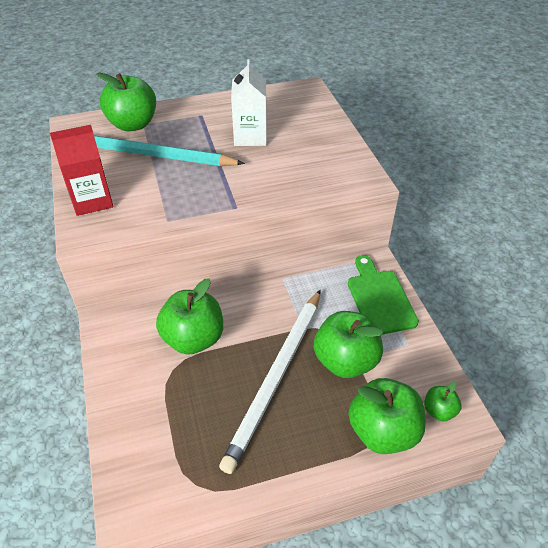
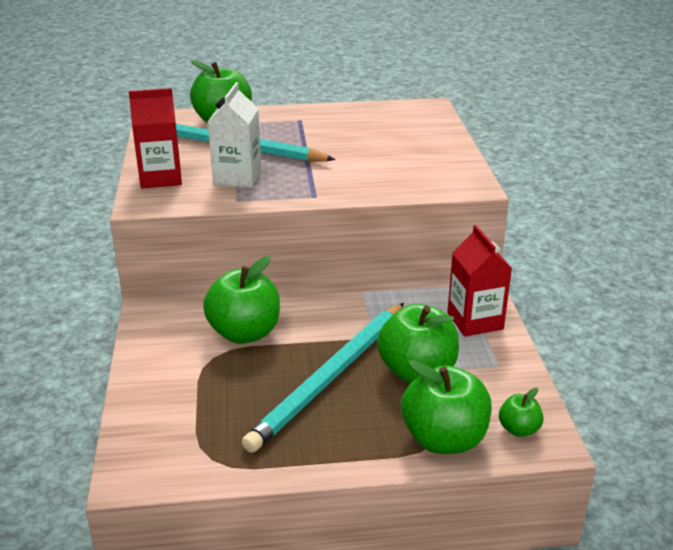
camera: 10 degrees right, 15 degrees down
(250, 136) = (350, 141): white carton -> white carton (237, 178)
(276, 377) = (330, 377): white pencil -> turquoise pencil
(379, 298) = (475, 321): green cutting board -> red carton

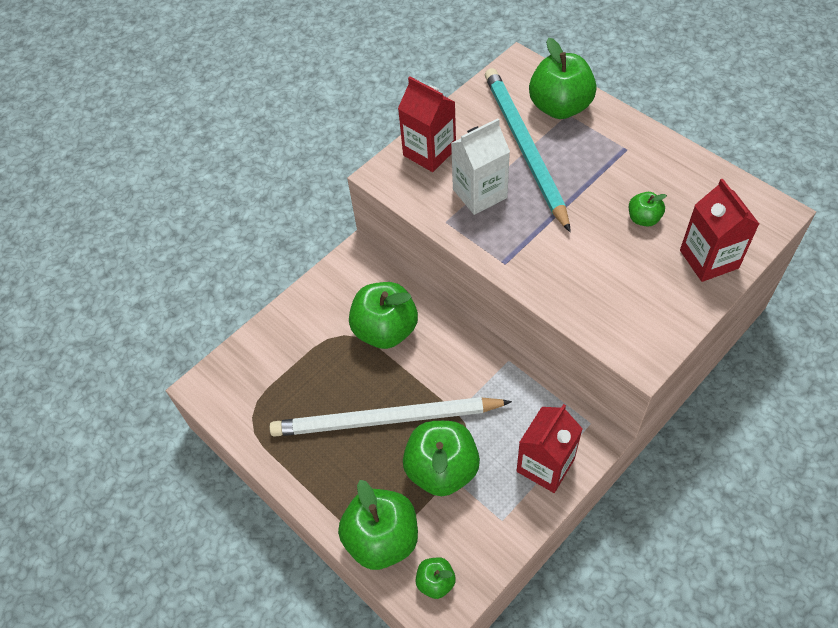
camera: 55 degrees right, 25 degrees up
(330, 377) = (385, 419): turquoise pencil -> white pencil
(365, 139) = (643, 219): none -> green apple
(431, 136) = (709, 259): none -> red carton

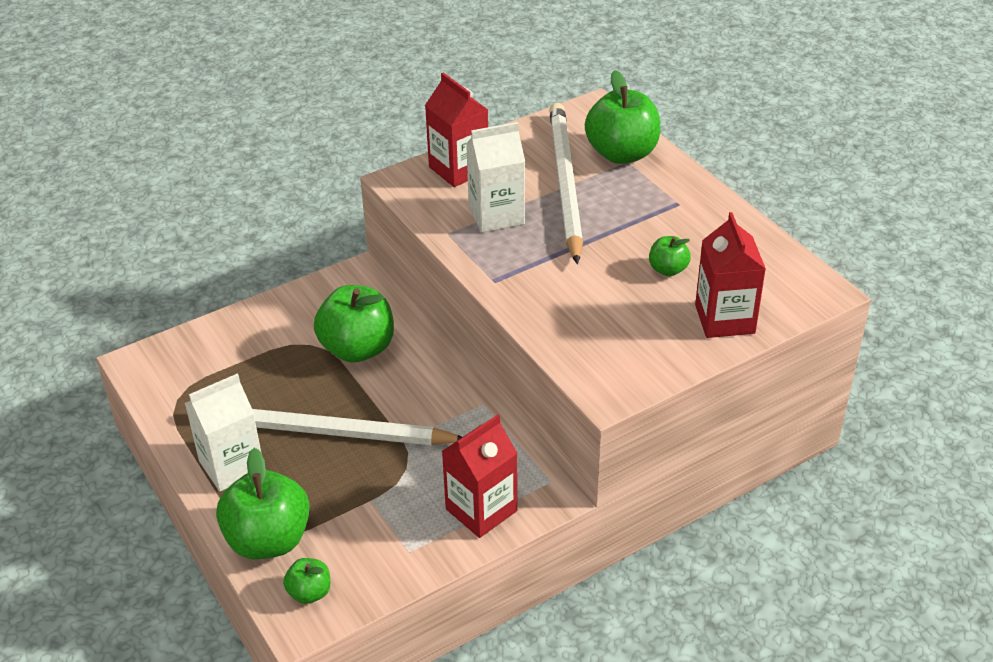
camera: 10 degrees right, 15 degrees down
(323, 472) = (231, 466): none -> white carton
(442, 469) = (363, 490): green apple -> none
(524, 147) = (565, 183): turquoise pencil -> white pencil

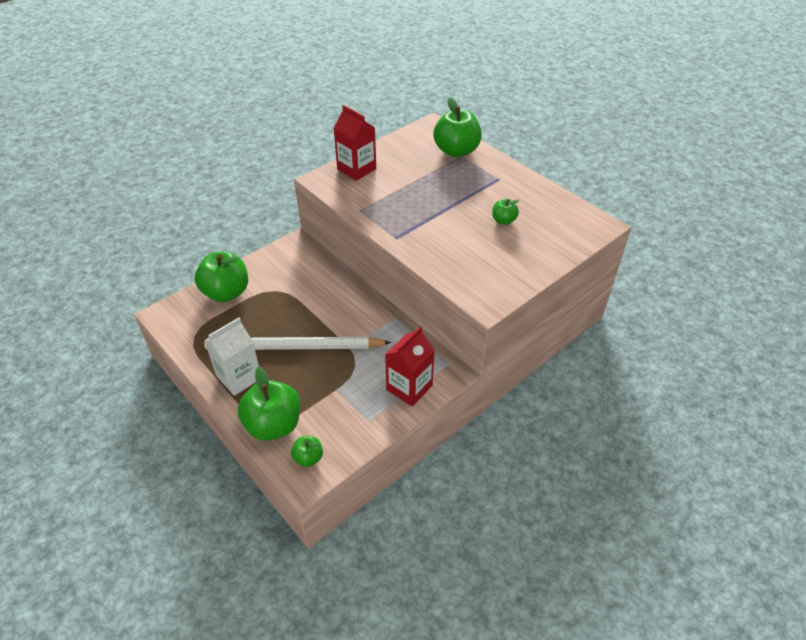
camera: 10 degrees left, 5 degrees up
(357, 349) = (307, 290): green apple -> green apple (226, 292)
(496, 215) = (387, 196): white carton -> none
(565, 183) = (425, 172): white pencil -> none
(724, 319) = (547, 248): red carton -> none

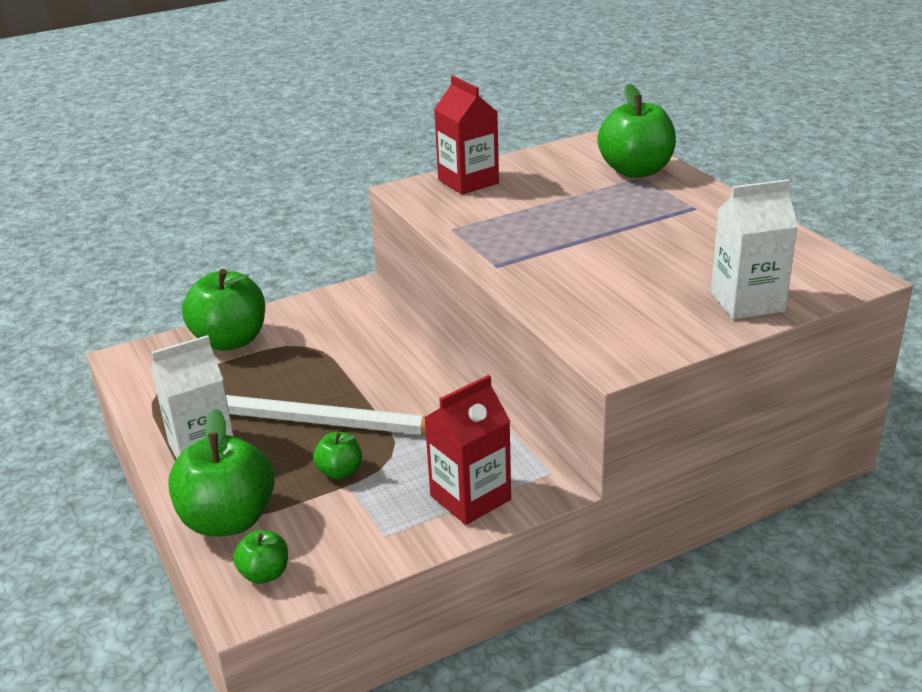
camera: 15 degrees right, 15 degrees down
(503, 220) = (684, 258): green apple -> green apple (340, 471)
(547, 251) = (747, 302): none -> white carton

